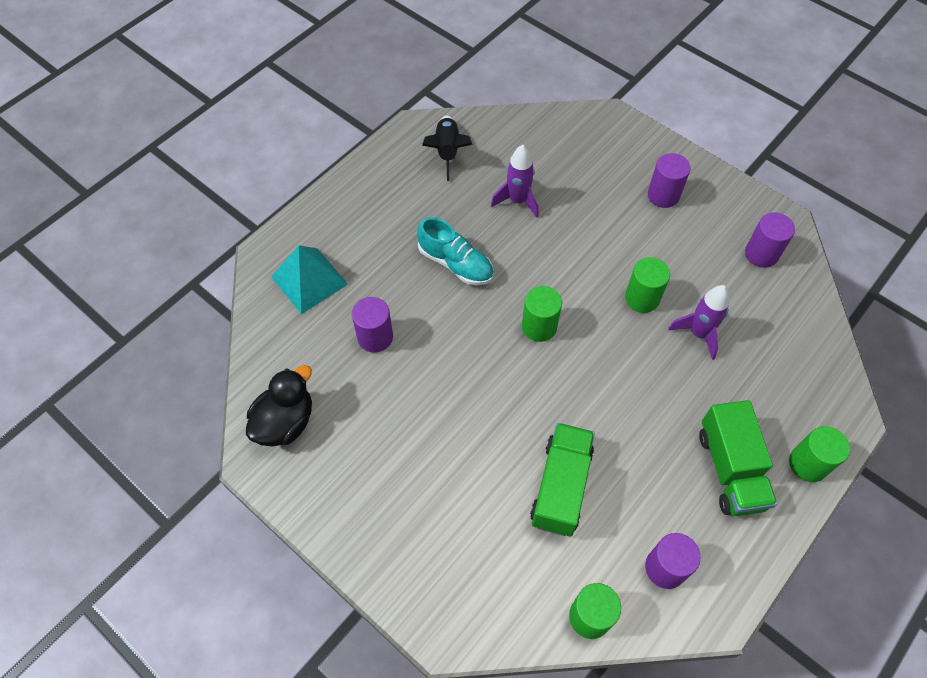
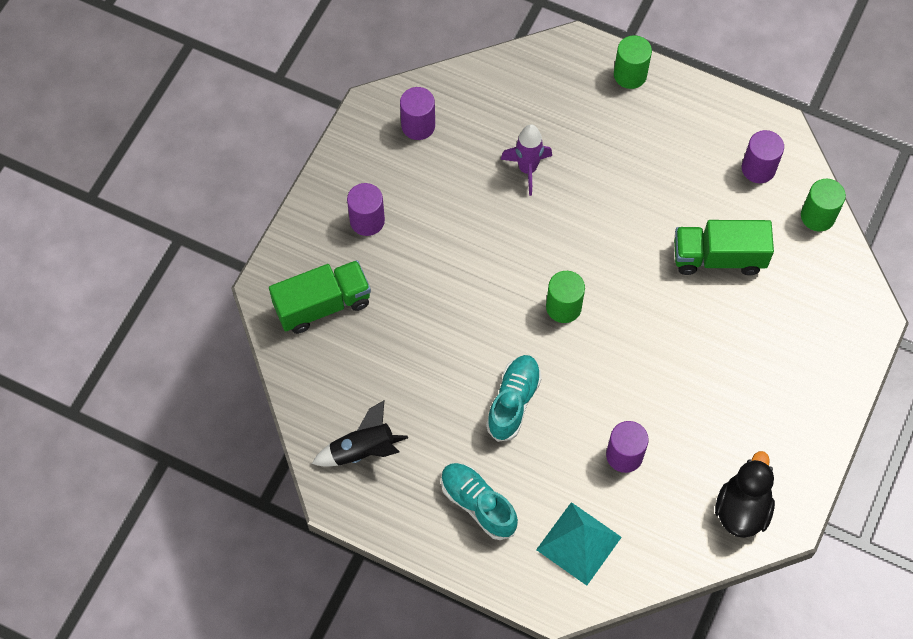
camera: 105 degrees left, 5 degrees up
(285, 422) = (742, 509): black duck -> black duck turned 90 degrees clockwise
(372, 217) = (478, 504): none -> turquoise shoe
(517, 201) = (414, 360): purple rocket -> none
(642, 298) = (502, 222): green cylinder -> none
(730, 469) = (655, 131): green truck -> green truck (322, 305)

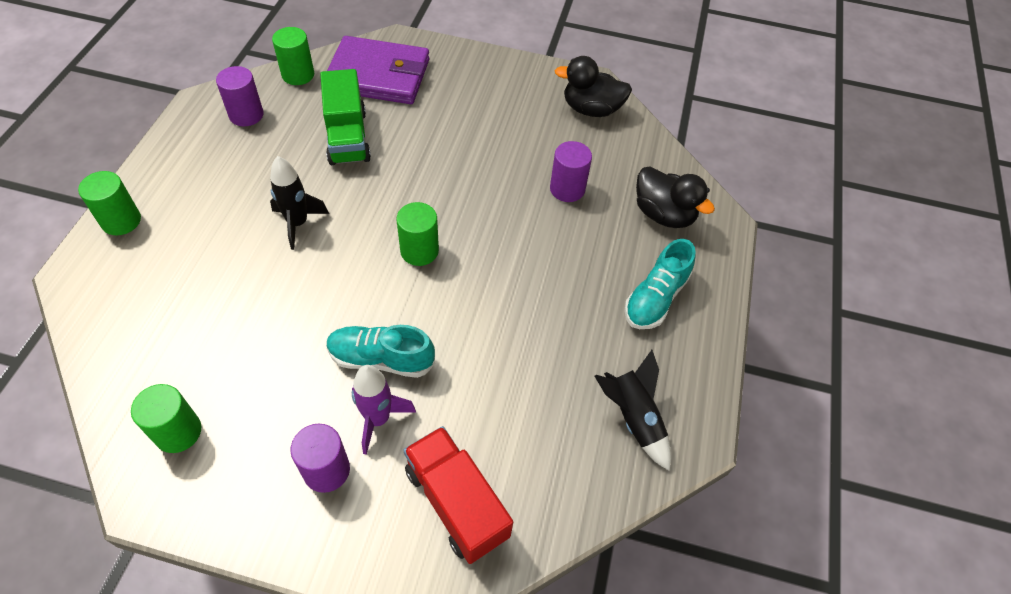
camera: 105 degrees left, 10 degrees down
(322, 305) = (456, 503): green truck -> red truck
(418, 125) = (178, 432): purple cylinder -> green cylinder
(513, 402) = (536, 281): turquoise shoe -> turquoise shoe (381, 359)
(527, 169) = (247, 303): purple rocket -> purple rocket (378, 419)
(578, 543) = (663, 214): turquoise pyramid -> black duck
(609, 209) = (298, 223): none -> black rocket
(812, 294) = (378, 75): none -> purple wallet

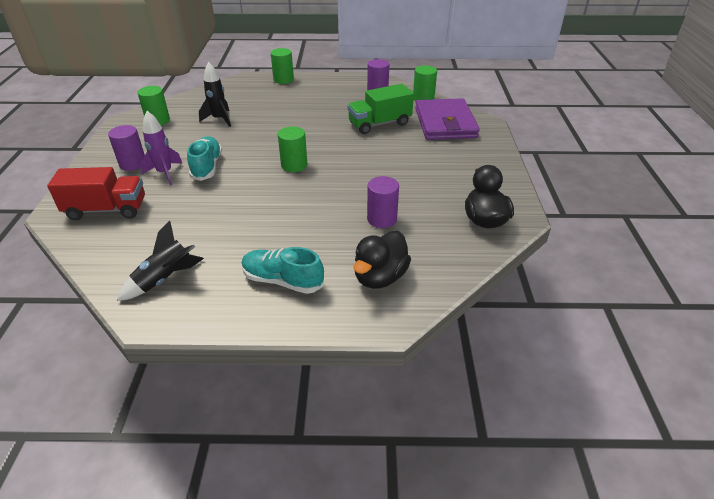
camera: 80 degrees right, 15 degrees down
(298, 223) = (300, 123): black rocket -> black rocket (219, 119)
(456, 503) = (106, 209): red truck -> red truck turned 45 degrees clockwise

